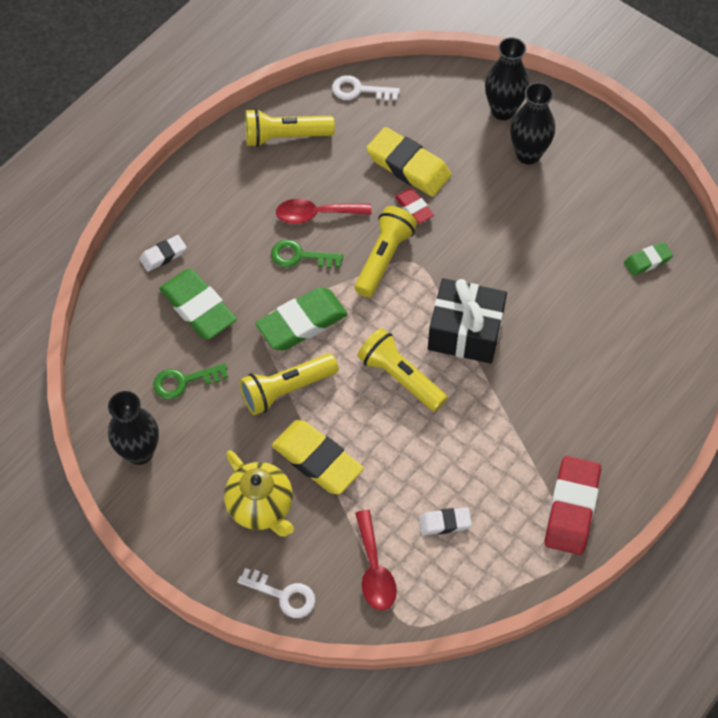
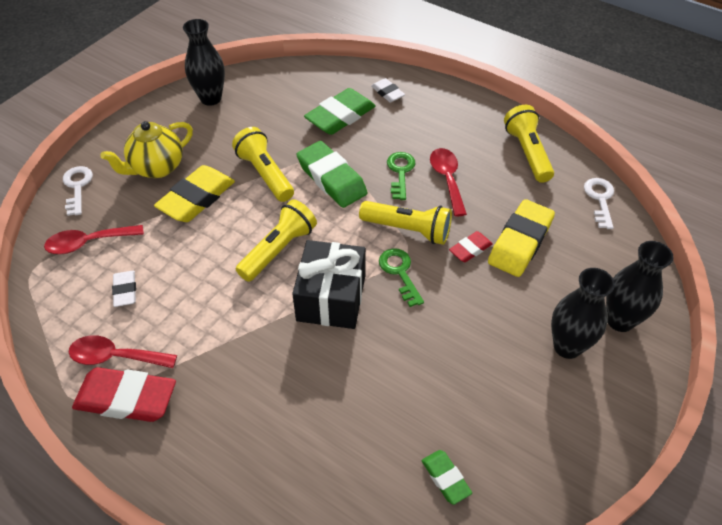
camera: 85 degrees right, 10 degrees down
(184, 381) = (272, 115): green key -> green key (400, 273)
(283, 595) = (77, 187): white key -> white key turned 150 degrees clockwise
(525, 523) = (115, 357): none -> red spoon

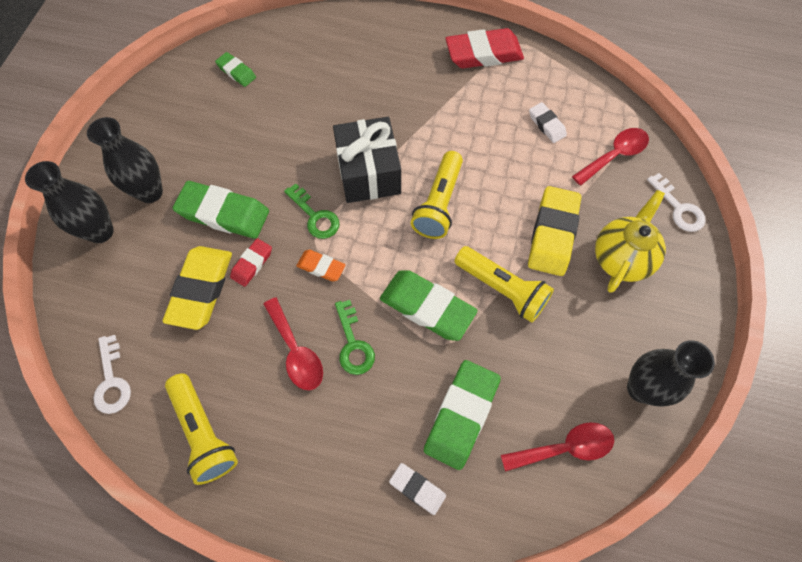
camera: 160 degrees right, 15 degrees up
(115, 357) = (513, 76): red spoon -> red spoon (564, 447)
(408, 230) = (321, 267): yellow flashlight -> orange eraser
(490, 301) = (224, 213): none -> green eraser

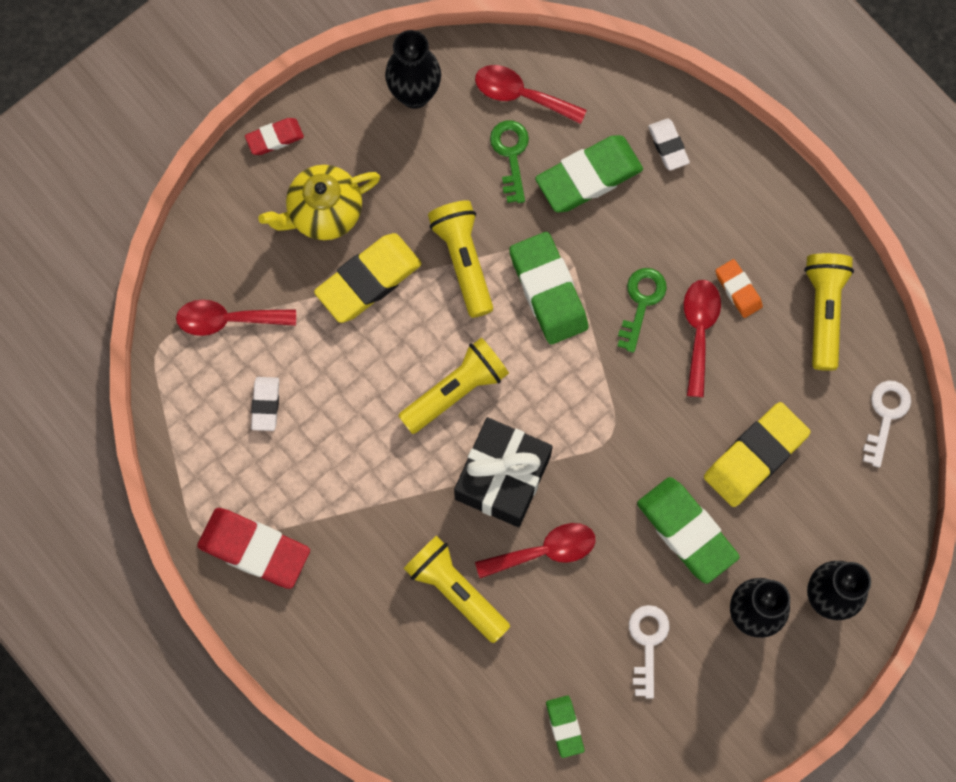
camera: 145 degrees left, 10 degrees up
(252, 264) = (689, 451): red eraser -> red eraser (274, 138)
(311, 149) = (544, 551): none -> red spoon
(315, 216) = (593, 463): green key -> green key (511, 155)
(321, 267) = (622, 401): orange eraser -> orange eraser (738, 290)
(351, 99) = (455, 590): none -> yellow flashlight
(678, 208) = (219, 221): white key -> white key (647, 643)

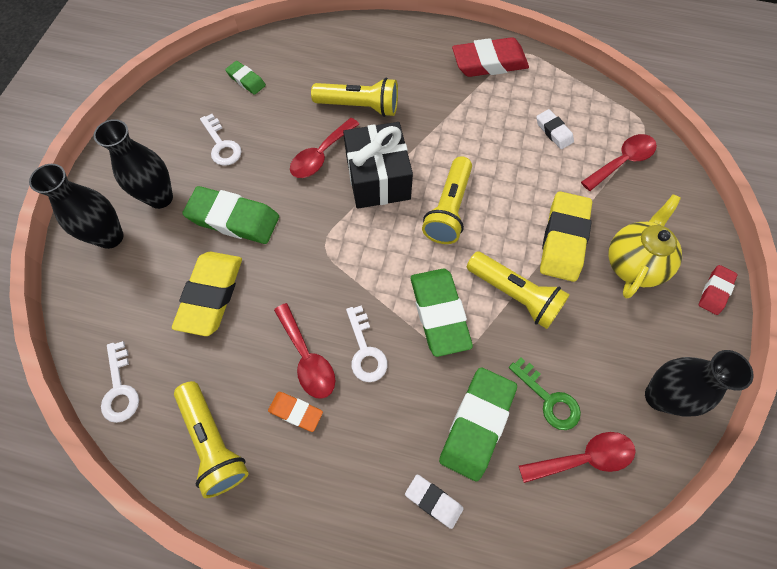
camera: 145 degrees right, 10 degrees down
(548, 290) = (439, 313): green eraser -> green eraser turned 45 degrees clockwise
(641, 302) = (365, 350): green key -> white key

